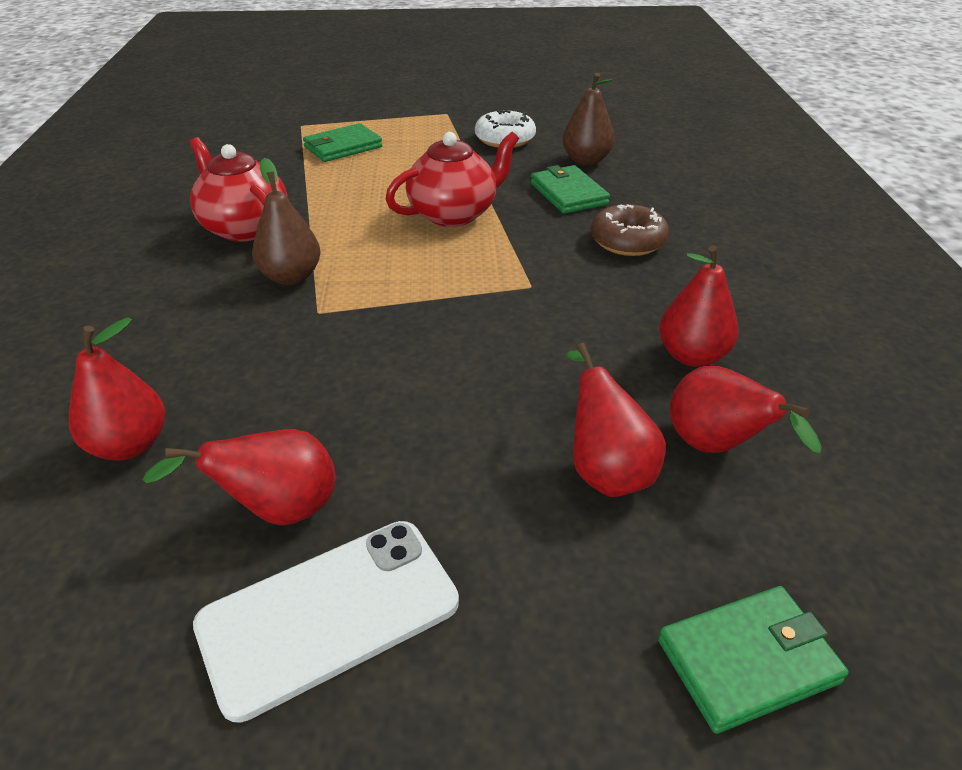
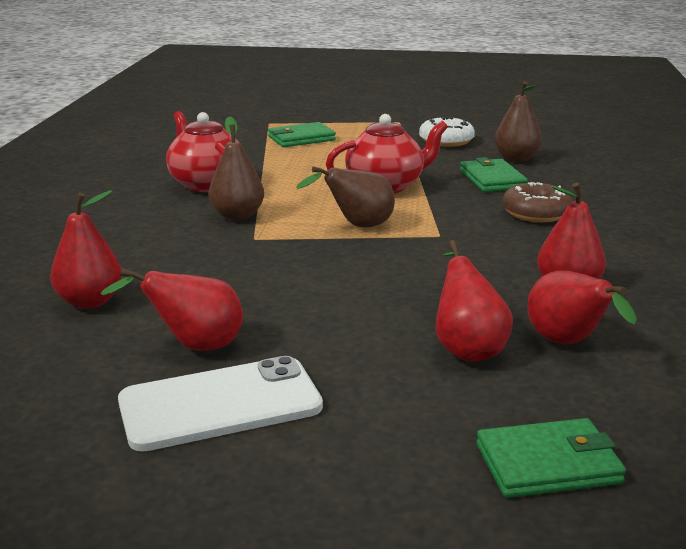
camera: 10 degrees right, 15 degrees down
(435, 280) = (357, 226): none -> brown pear

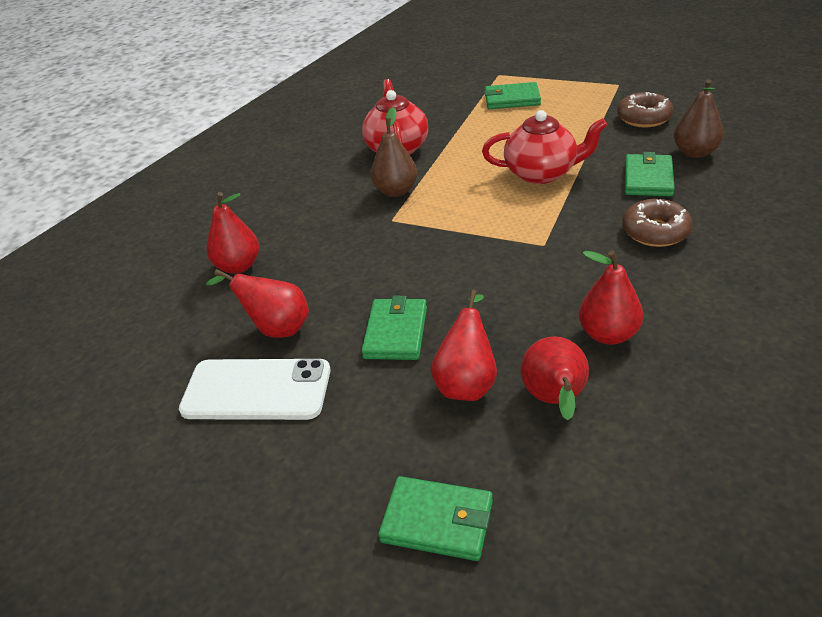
camera: 30 degrees right, 15 degrees up
(348, 324) = (396, 332): none -> green wallet
(357, 226) = (481, 220): brown pear -> none
(446, 141) = (644, 118): white donut -> brown donut

